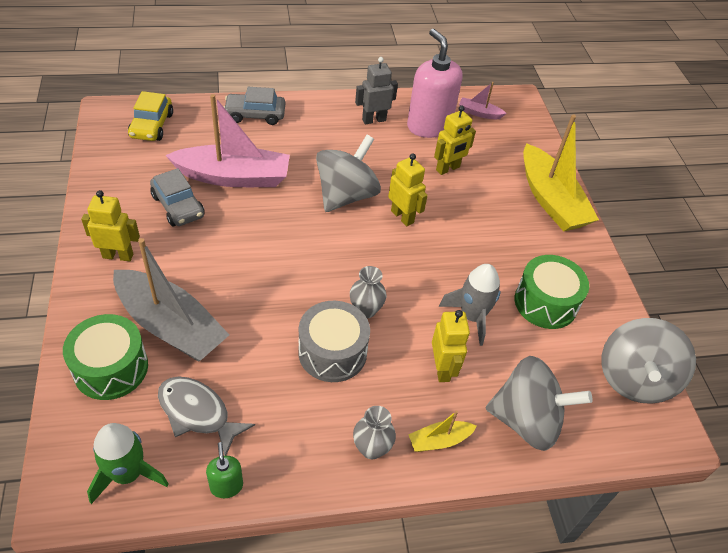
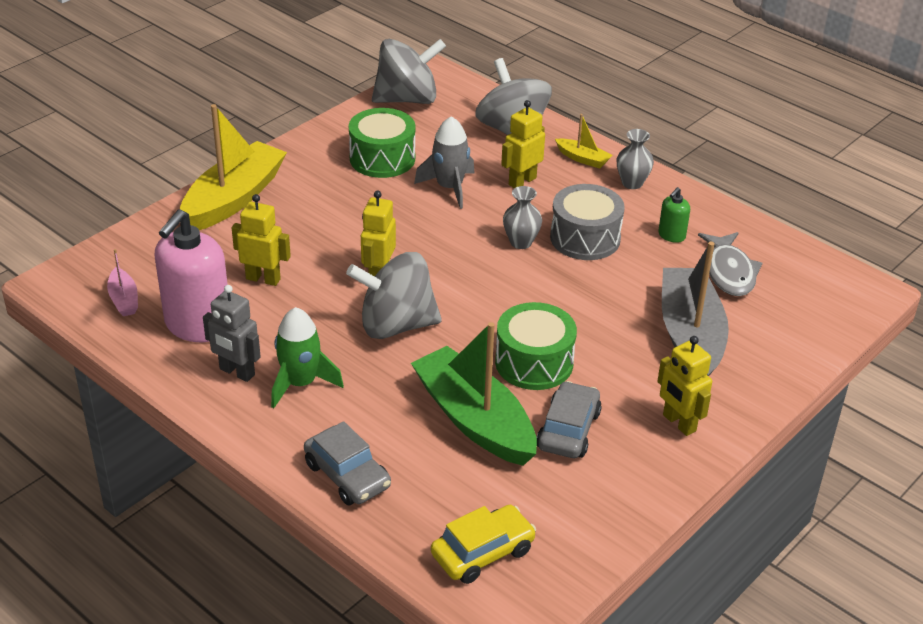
camera: 125 degrees left, 10 degrees down
(111, 368) = (769, 340): green drum -> green drum (534, 363)
(128, 474) = (812, 274): green rocket -> green rocket (300, 383)
(226, 486) = (750, 228): green soap dispenser -> green soap dispenser (671, 235)
(234, 177) = (474, 420): pink boat -> green boat

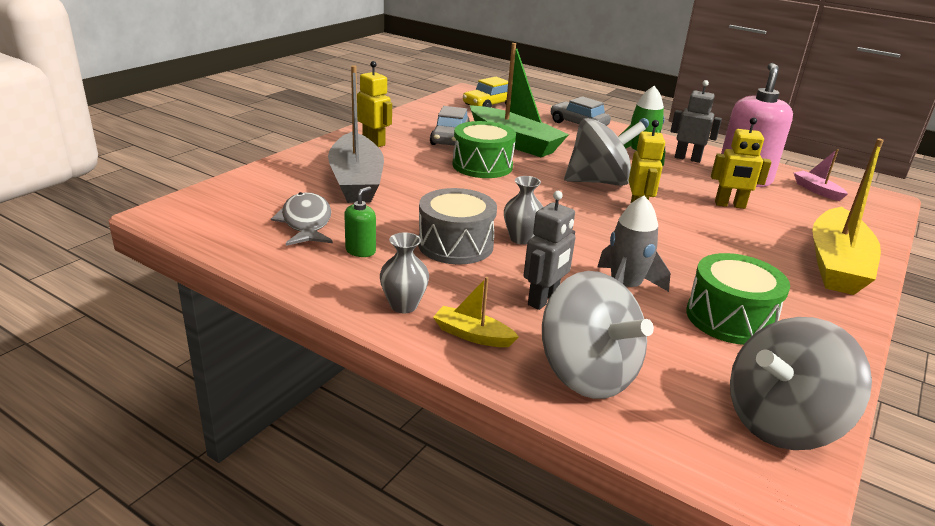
camera: 170 degrees right, 10 degrees down
(522, 181) = (543, 300): yellow robot -> grey robot

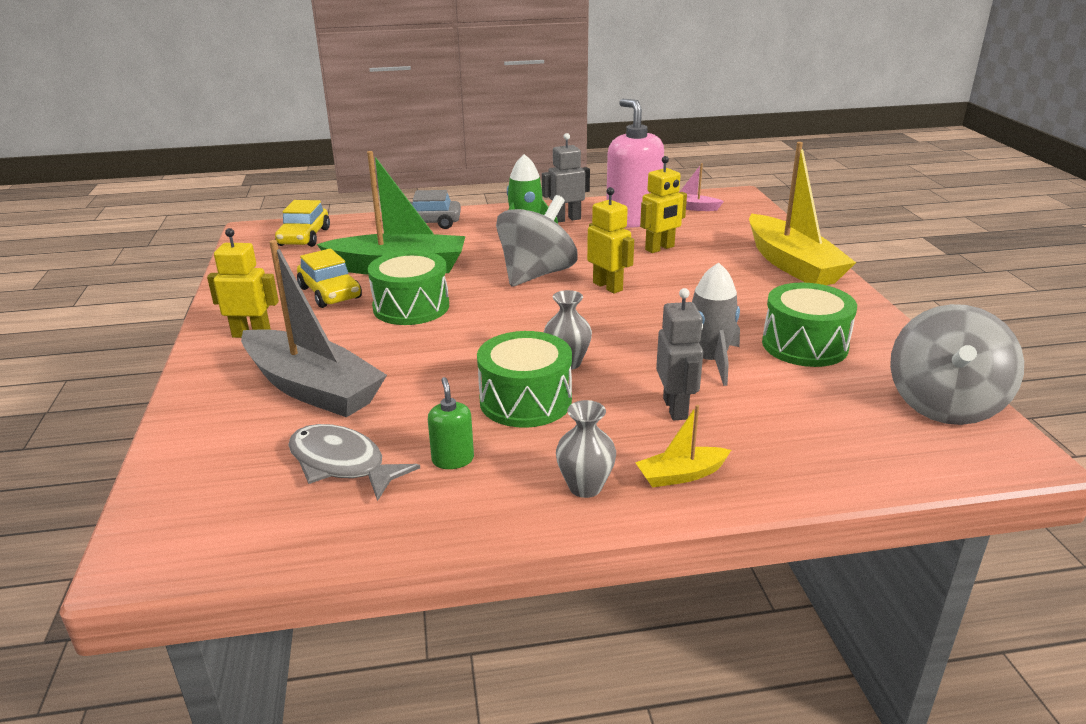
camera: 40 degrees left, 0 degrees up
(450, 139) = (330, 293): grey car -> yellow car
(455, 245) = (525, 401): grey drum -> green drum
(587, 374) = (801, 450): grey spinning top -> none

